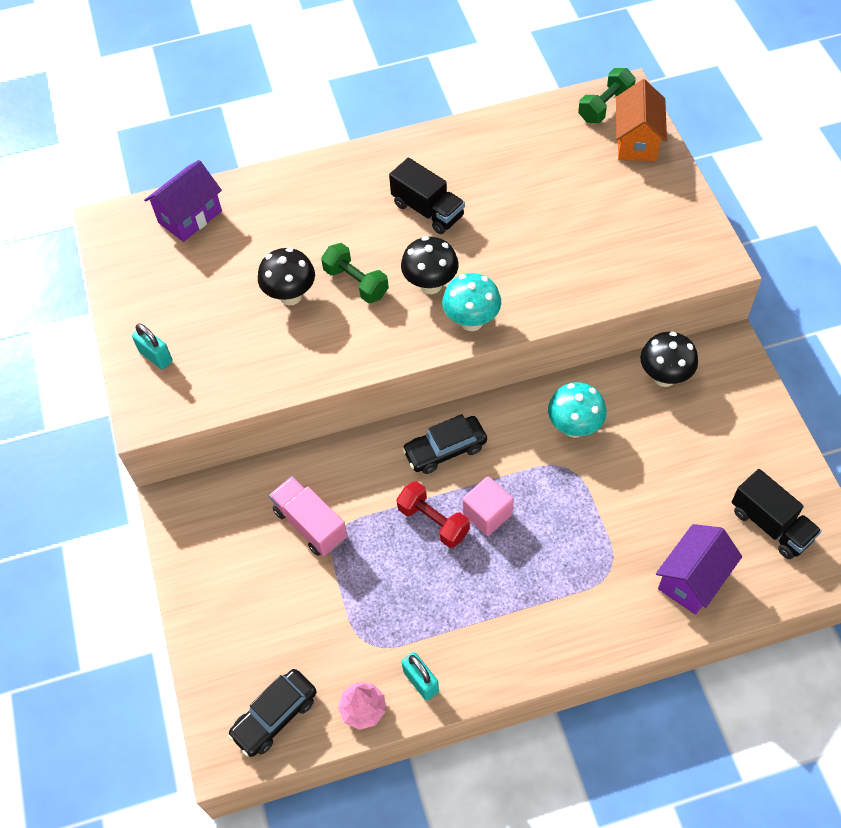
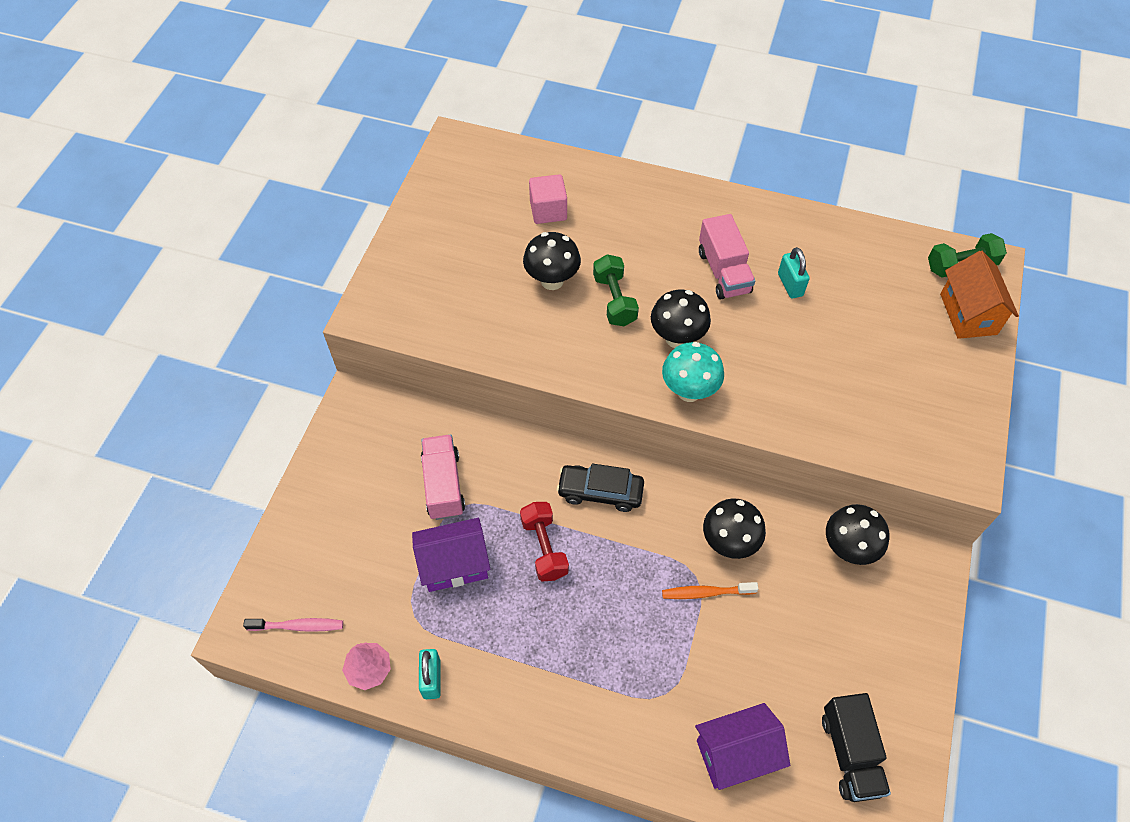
camera: 30 degrees right, 0 degrees up
(156, 356) = (409, 270): turquoise padlock -> turquoise padlock (790, 285)
(190, 217) = (521, 170): purple house -> purple house (454, 565)
(275, 716) = (298, 626): black car -> pink toothbrush
(428, 210) = (723, 272): black truck -> pink truck
(487, 514) = (594, 571): pink cube -> pink cube (548, 210)
(574, 427) = (729, 543): turquoise mushroom -> black mushroom
(584, 476) = (705, 593): none -> orange toothbrush
(636, 141) = (968, 314): orange house -> orange house turned 45 degrees counterclockwise

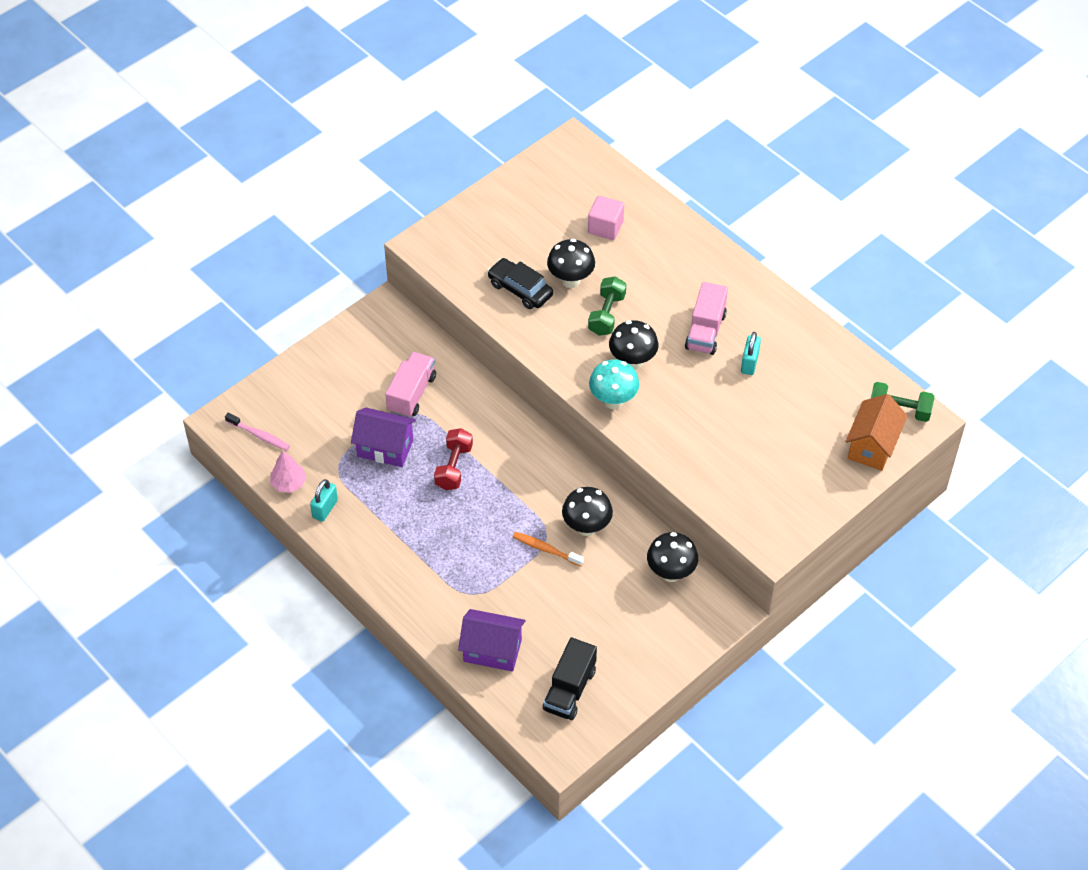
camera: 30 degrees right, 5 degrees down
(600, 492) = (519, 450): black car -> black car (520, 289)

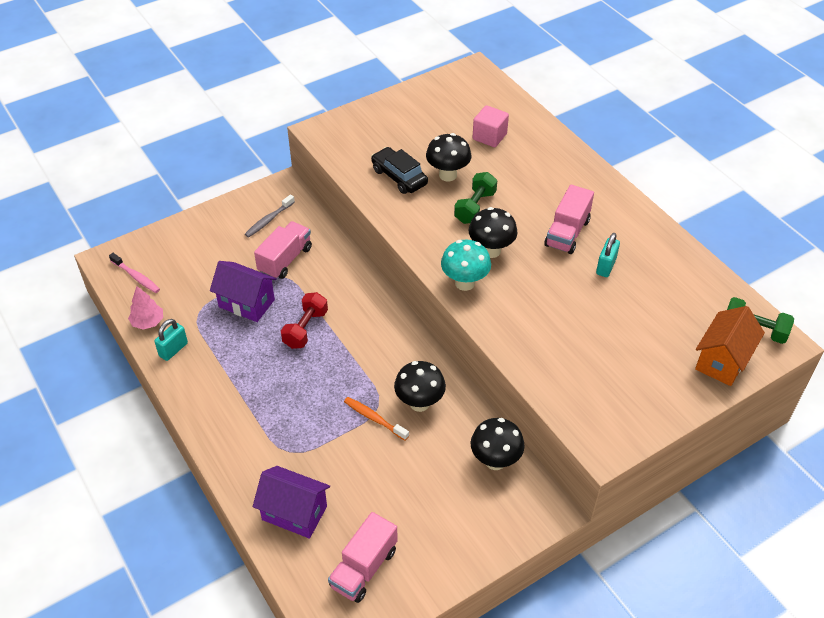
camera: 10 degrees right, 5 degrees down
(381, 350) = (268, 220): none -> grey toothbrush
(569, 690) = (364, 568): black truck -> pink truck

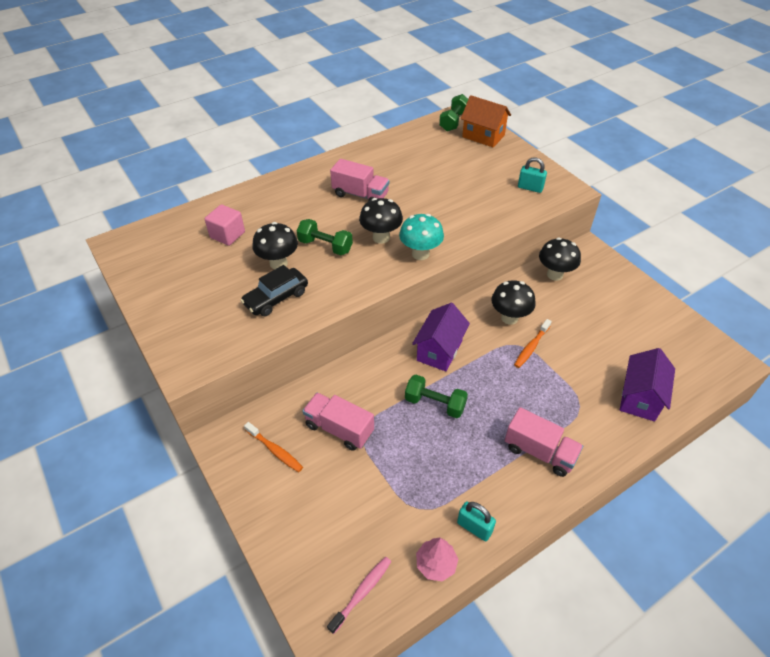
camera: 90 degrees left, 0 degrees up
(246, 303) = (403, 460): purple house -> purple house (439, 350)
(268, 220) = (275, 450): grey toothbrush -> orange toothbrush
(305, 329) = (435, 404): red dumbbell -> green dumbbell
(364, 568) = (672, 349): pink truck -> pink truck (539, 452)
(606, 266) = (398, 178): turquoise padlock -> turquoise padlock (530, 188)

